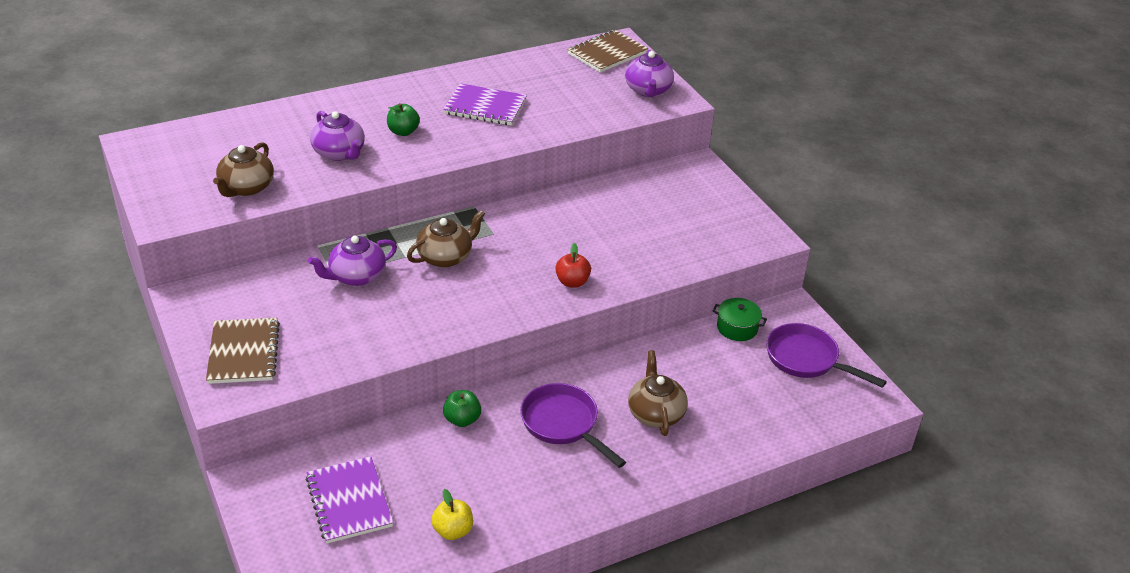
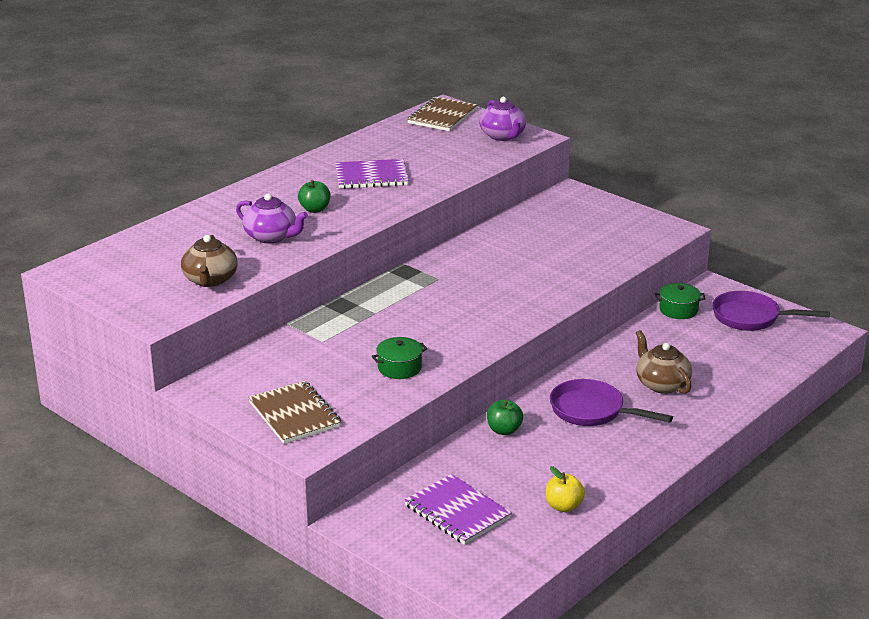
camera: 20 degrees left, 10 degrees down
(356, 276) = (344, 337): purple teapot -> none
(378, 328) = (399, 368): none -> green pot
(446, 257) = (412, 304): brown teapot -> none
(572, 282) = (538, 296): red apple -> none

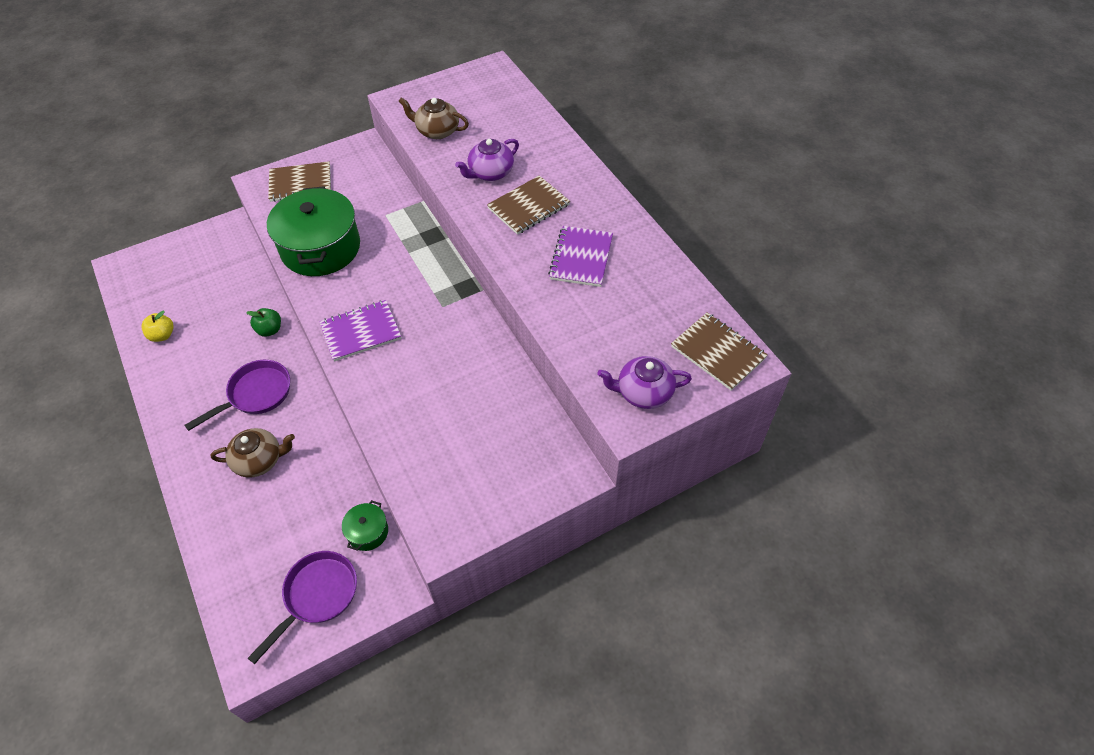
camera: 110 degrees right, 25 degrees up
(315, 209) = (528, 207): green apple -> brown notebook
(399, 368) = (320, 248): green pot -> green pot, size x2.30
(457, 512) = (201, 278): purple notebook -> purple notebook (361, 332)

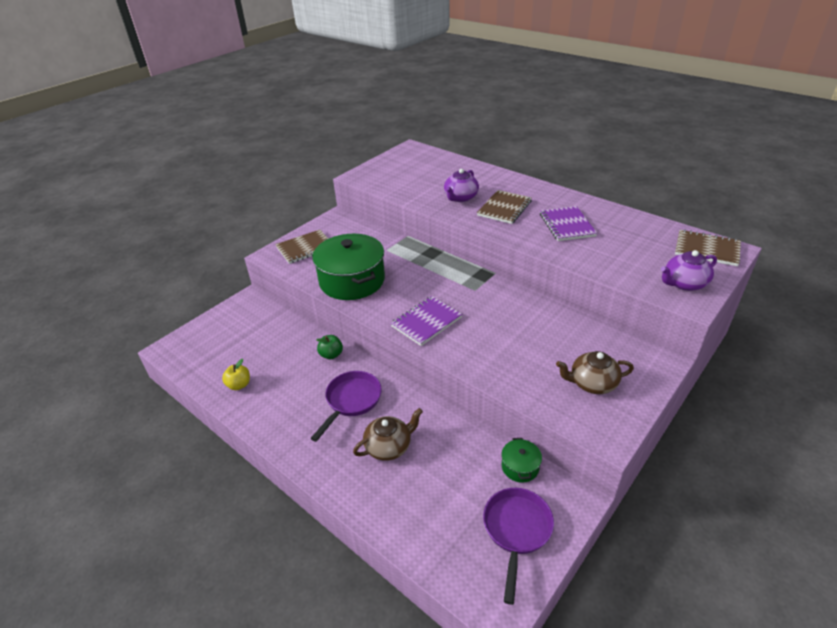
camera: 20 degrees left, 15 degrees down
(437, 131) = (402, 185): brown teapot -> brown teapot (592, 383)

